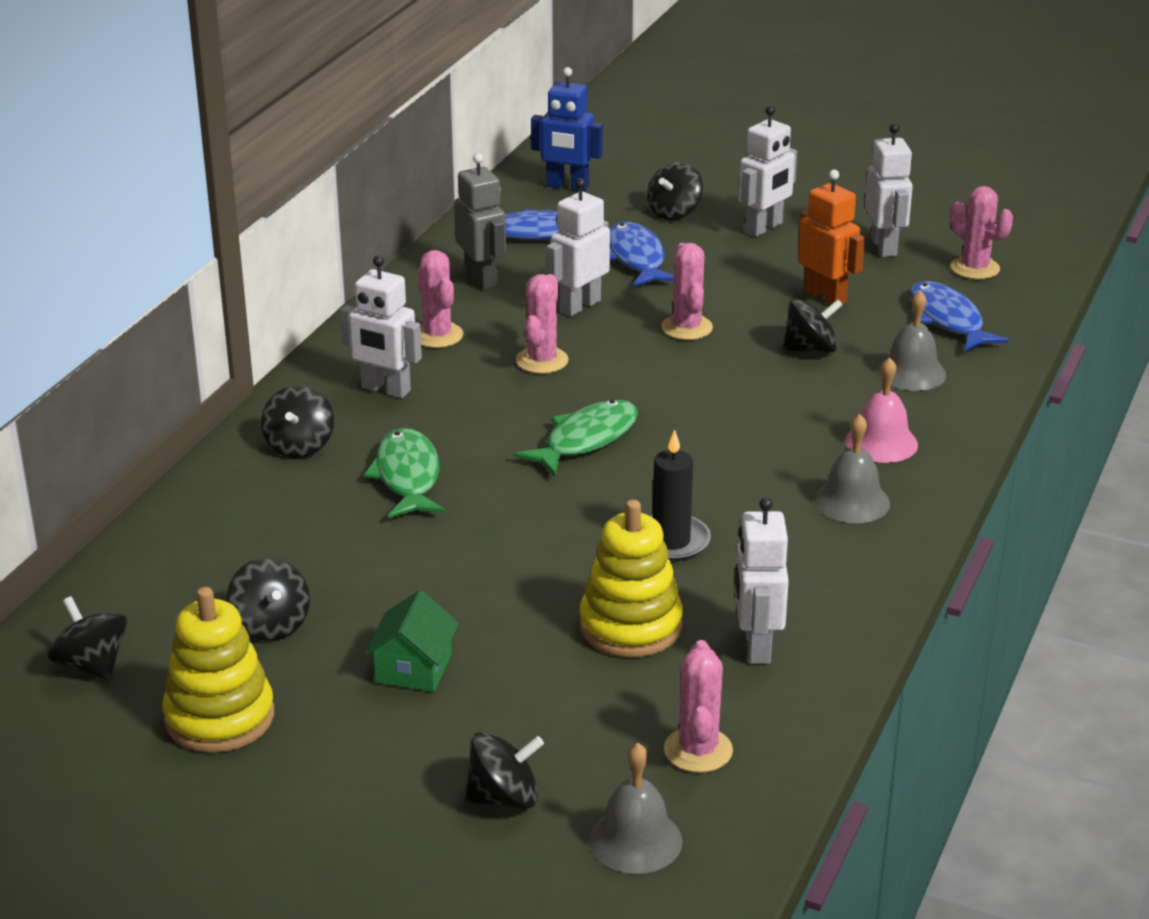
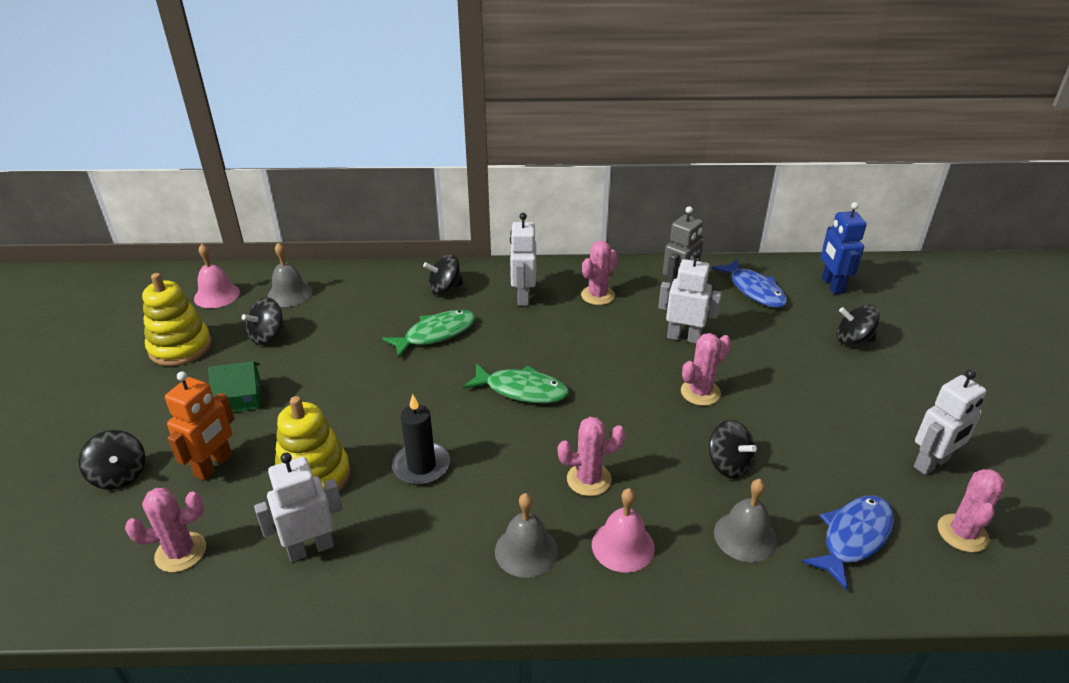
camera: 65 degrees right, 5 degrees up
(92, 665) = (217, 295): black spinning top -> pink bell
(542, 361) = (602, 343): pink cactus -> pink cactus (589, 479)
(635, 840) = (80, 549): grey bell -> grey bell (290, 294)
(636, 258) = (770, 342): blue fish -> none
(764, 228) = (882, 388): white robot -> none
(825, 297) = (815, 451): orange robot -> orange robot (214, 466)

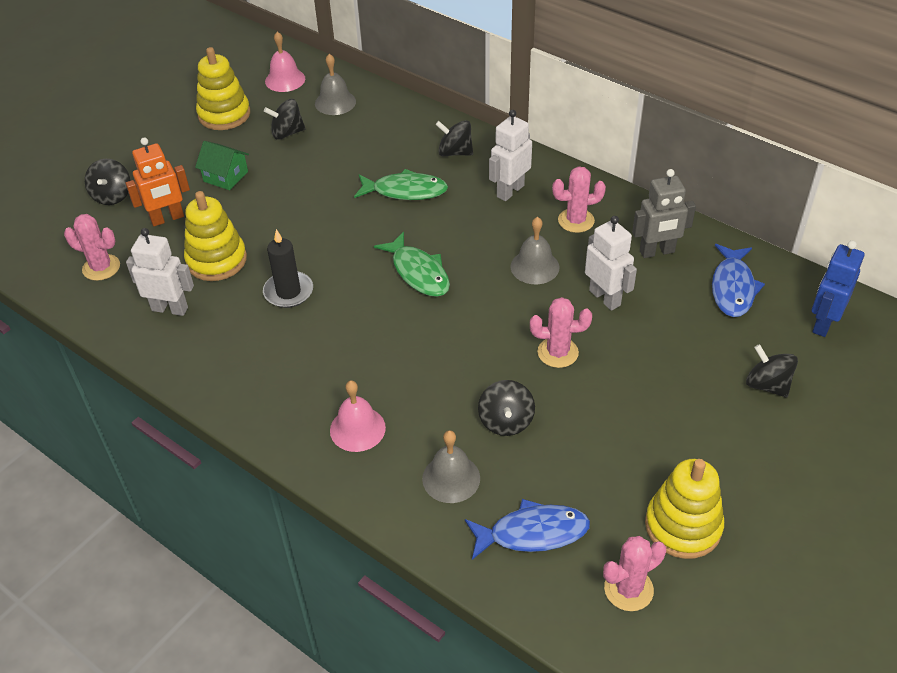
camera: 40 degrees right, 10 degrees up
(526, 550) = (292, 391): grey bell -> grey bell (534, 267)
(589, 479) = (388, 369): pink cactus -> none
(931, 463) = (683, 526): white robot -> yellow stacking toy

